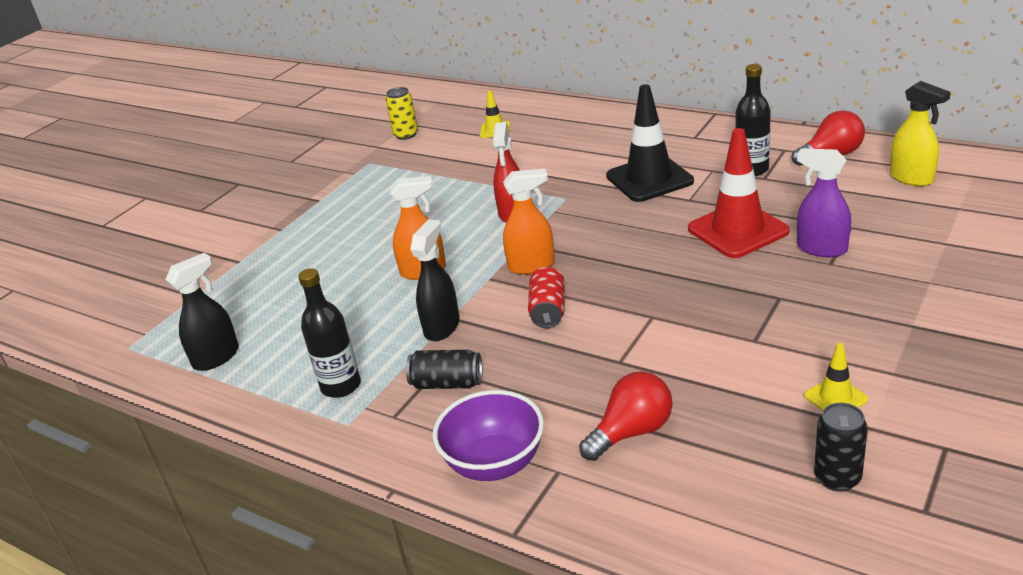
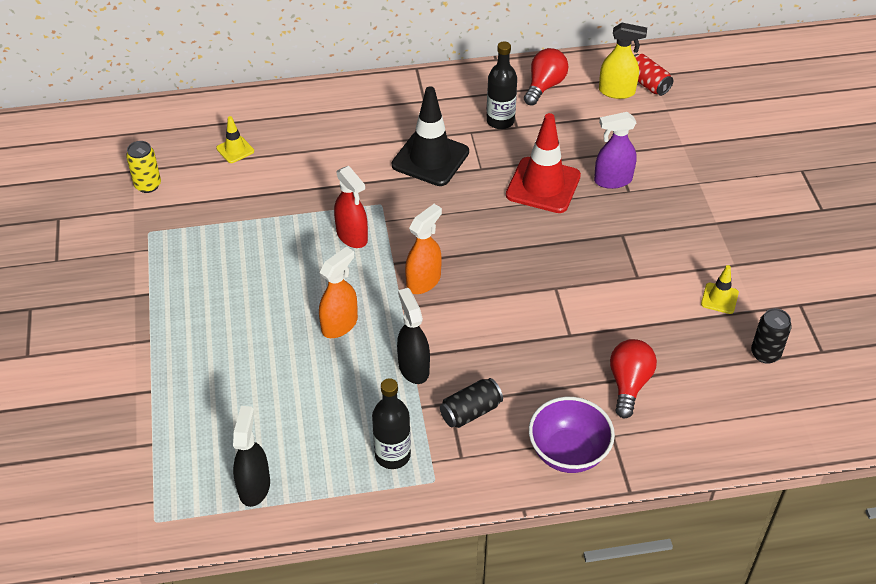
camera: 45 degrees left, 15 degrees up
(548, 310) = (478, 316): red can -> red can (647, 84)

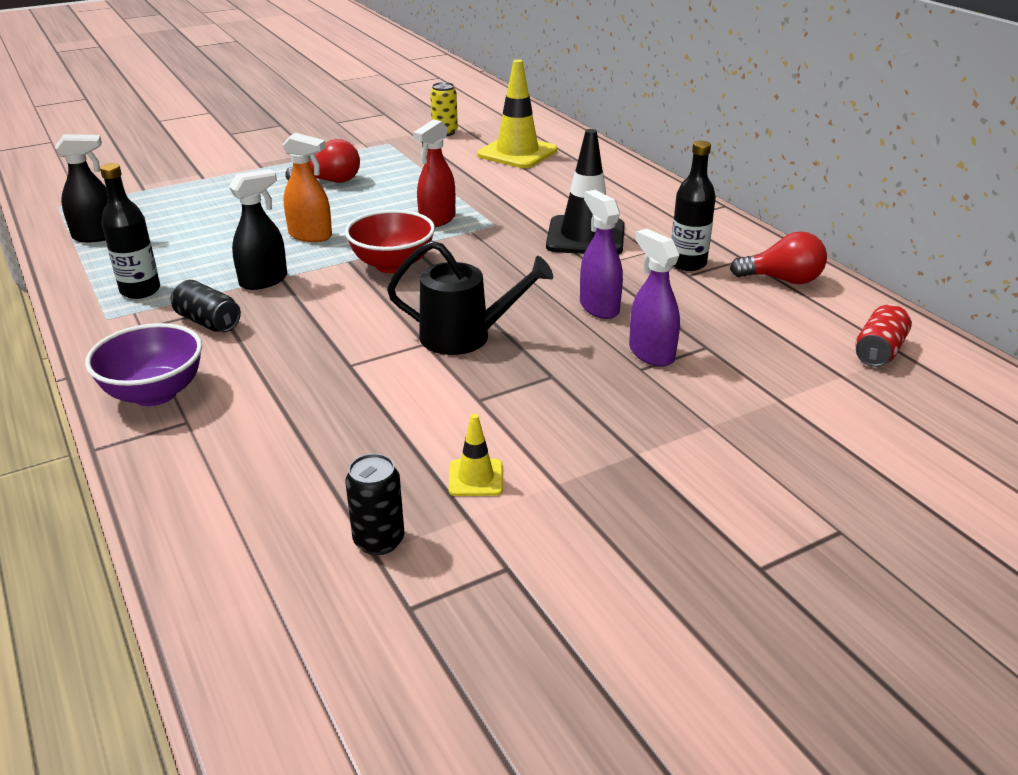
camera: 70 degrees right, 15 degrees down
(235, 150) = (517, 153): yellow traffic cone -> yellow traffic cone, size x2.07
(424, 281) = (392, 265): orange spray bottle -> red bowl
(543, 185) = (599, 307): red traffic cone -> purple spray bottle
(555, 264) = (466, 337): none -> black watering can
(617, 92) = (833, 330): yellow spray bottle -> none
(629, 384) = (279, 421): red light bulb -> red light bulb (330, 181)

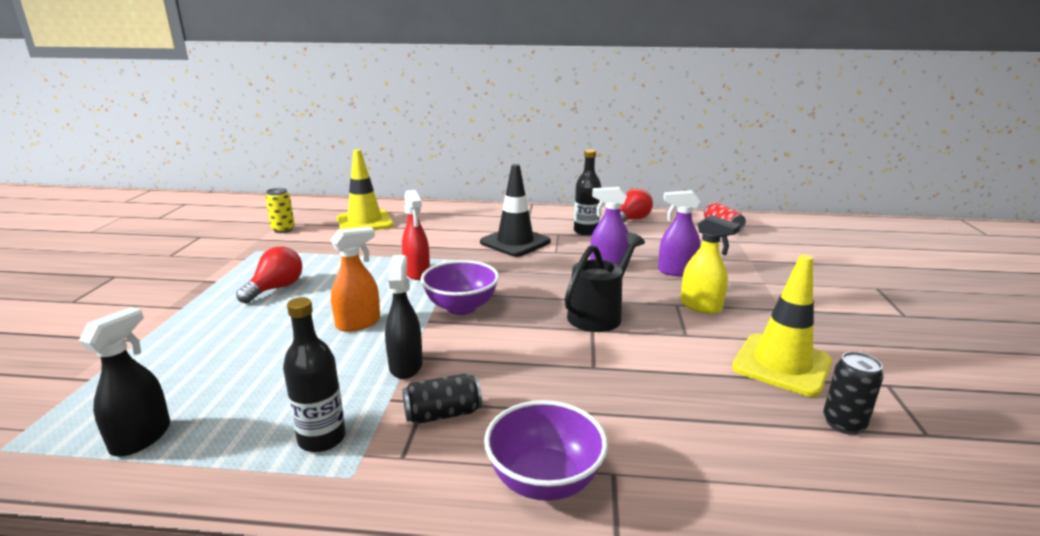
camera: 55 degrees left, 10 degrees down
(392, 265) = (461, 307): red bowl -> purple bowl
(476, 478) = (781, 364): yellow traffic cone -> yellow traffic cone, size x2.07
(567, 393) = (701, 306): none -> yellow spray bottle

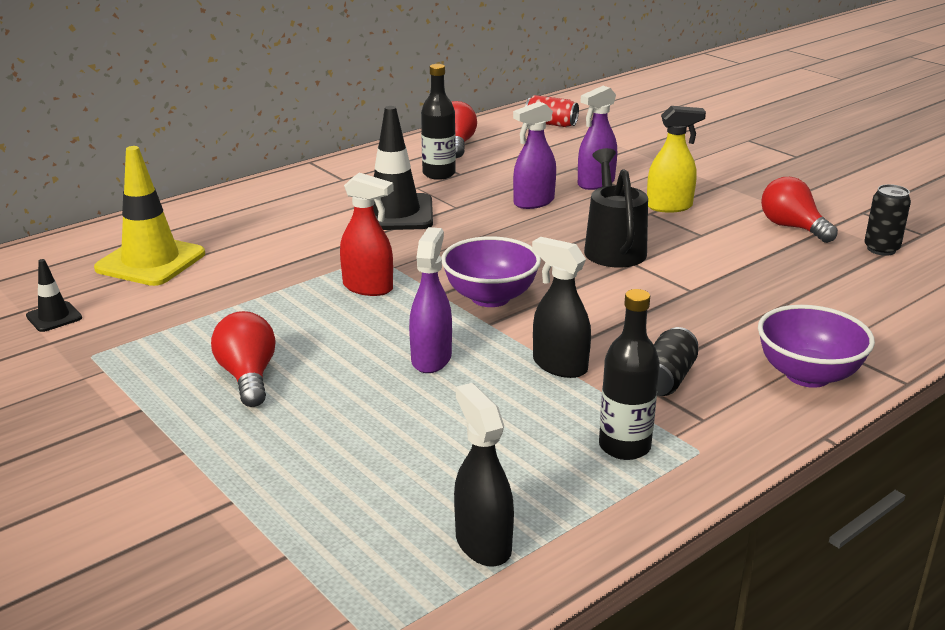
camera: 45 degrees left, 5 degrees up
(283, 230) = (54, 317): yellow can -> black traffic cone
(358, 323) = (431, 359): orange spray bottle -> purple spray bottle
(781, 364) = (792, 227): yellow traffic cone -> red light bulb

